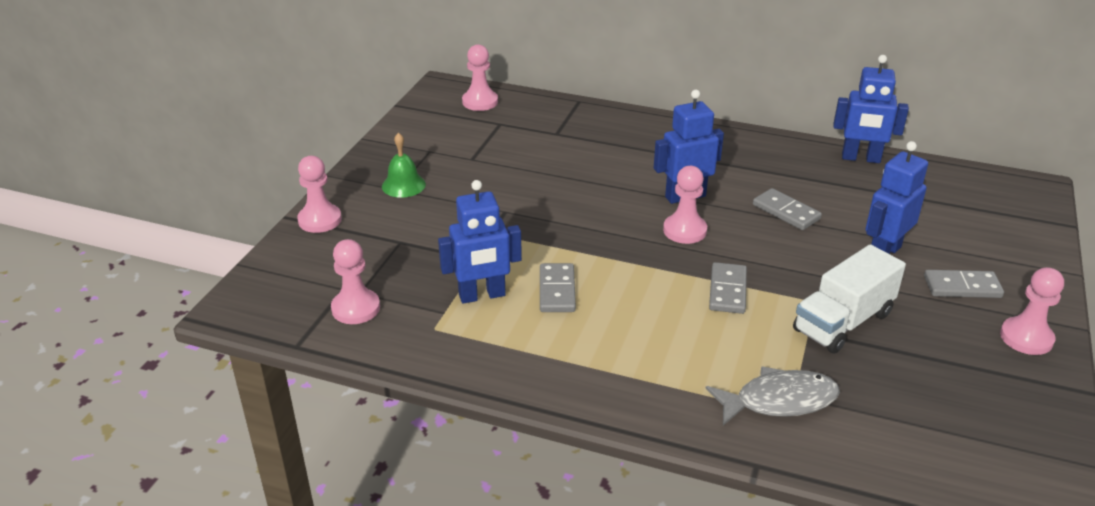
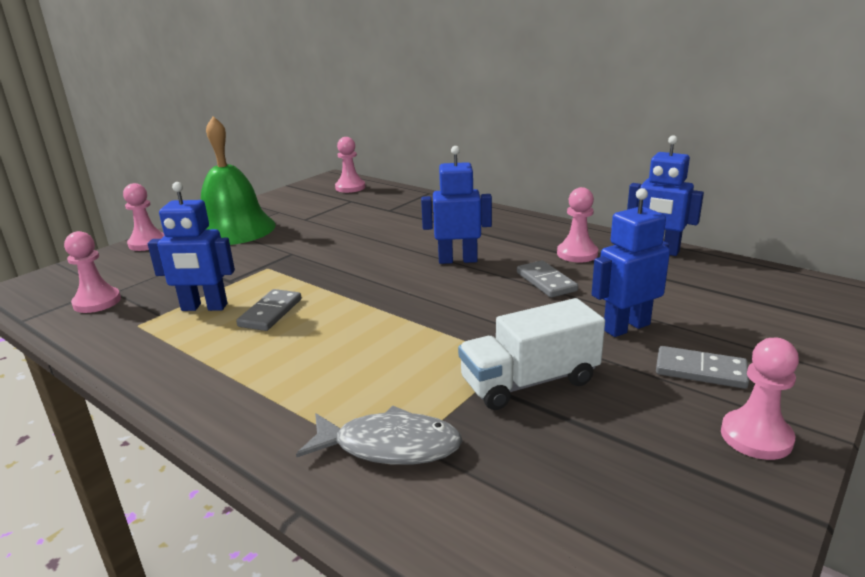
camera: 20 degrees right, 10 degrees down
(403, 185) = (234, 229): green bell -> green bell, size x2.17
(684, 230) = (433, 284): pink pawn -> pink pawn (577, 254)
(727, 290) = (429, 335): grey domino -> none

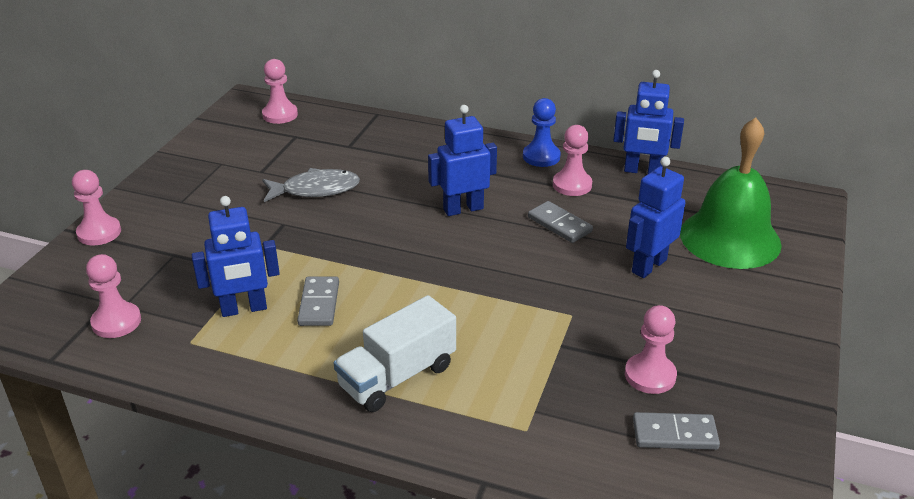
camera: 20 degrees left, 10 degrees up
(234, 229) = (188, 198): green bell -> green bell (730, 238)
(389, 446) = (518, 416): grey fish -> grey fish (316, 190)
(529, 382) = (596, 336): white truck -> white truck (397, 376)
(558, 231) = (541, 157): none -> blue pawn
(700, 371) = (720, 300): grey domino -> grey domino (674, 434)
(756, 437) = (775, 352): pink pawn -> pink pawn (650, 375)

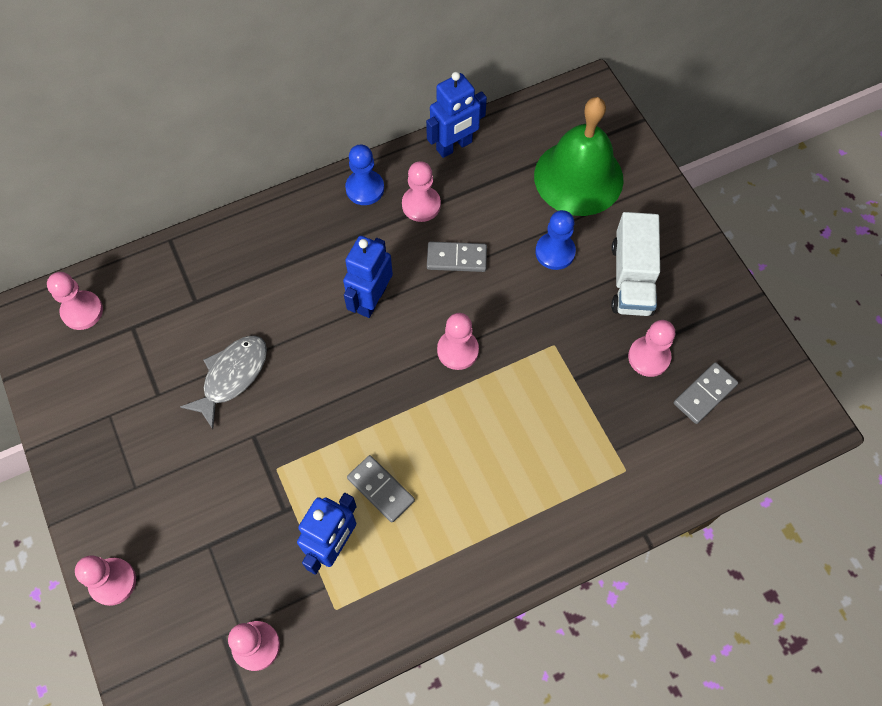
camera: 45 degrees left, 30 degrees up
(397, 376) = (507, 502): white truck -> white truck (631, 278)
(487, 270) = (457, 350): none -> pink pawn
(648, 266) = (555, 252): blue robot -> blue pawn

